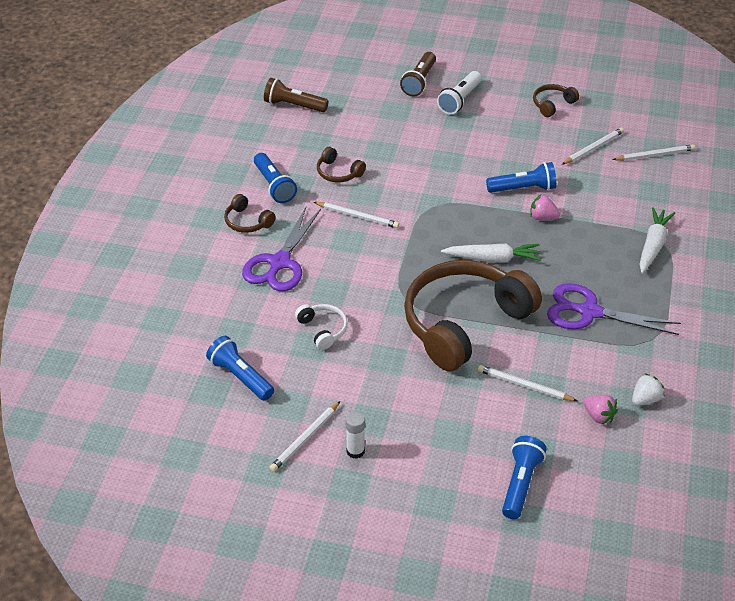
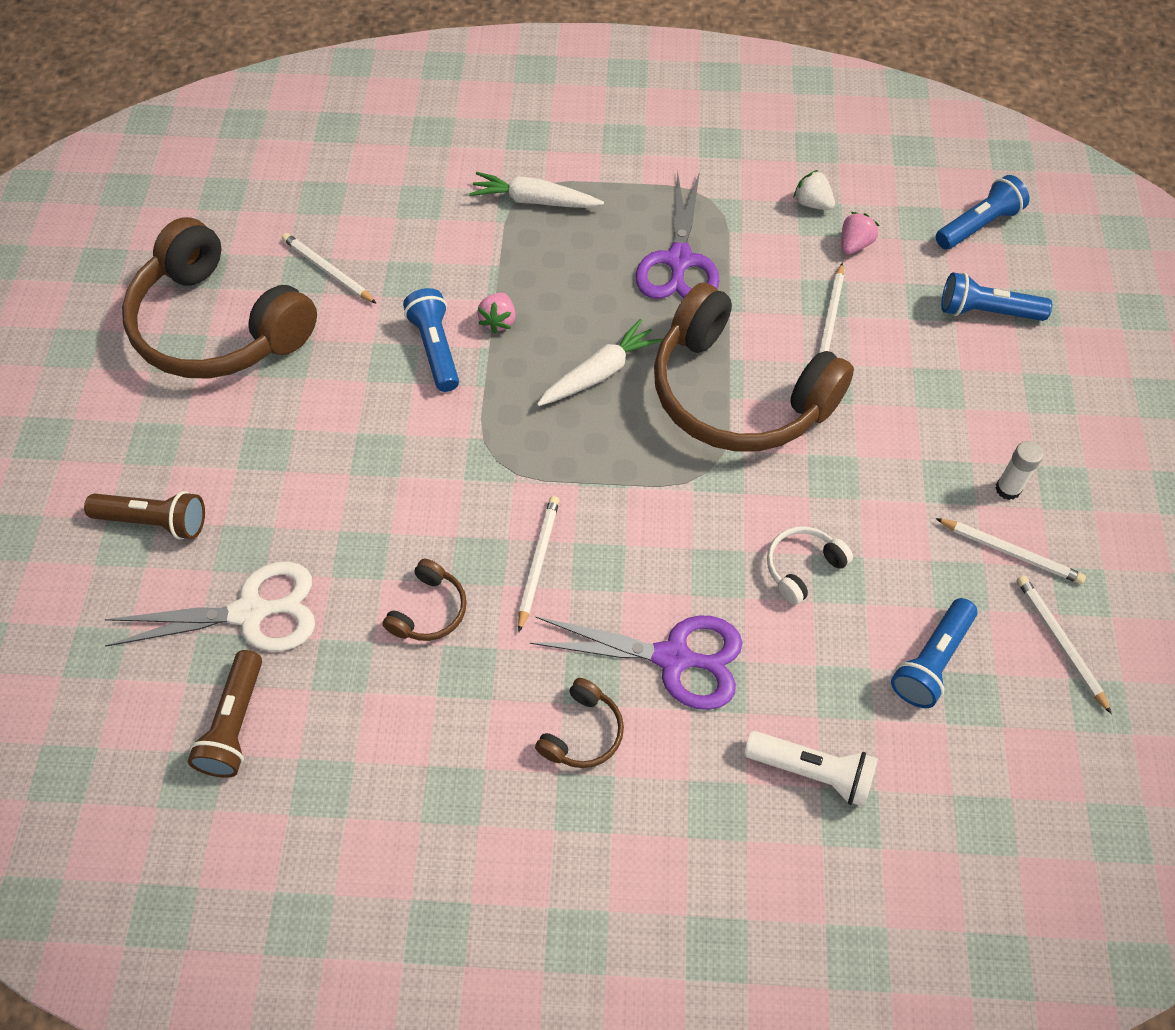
camera: 100 degrees left, 15 degrees up
(274, 186) = (479, 709): blue flashlight -> blue flashlight (978, 225)
(355, 112) = (250, 612): none -> white scissors
(459, 100) = (209, 454): white flashlight -> white flashlight (812, 772)
(492, 259) = (599, 373): white carrot -> white carrot turned 60 degrees clockwise
(552, 104) = (218, 326): brown headphones -> brown headphones, size x2.48
(654, 155) = (338, 202): white pencil -> white pencil (1060, 643)

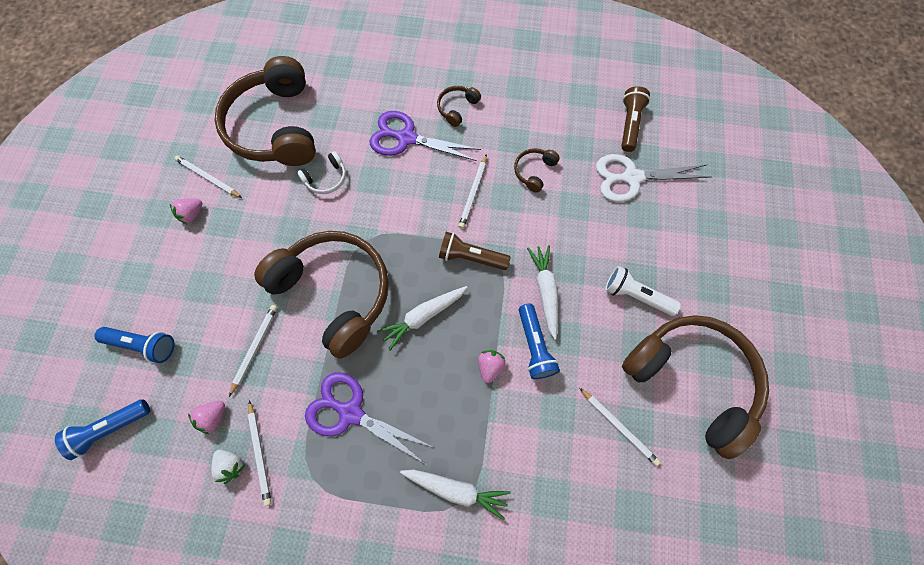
camera: 175 degrees left, 10 degrees up
(154, 522) = (699, 234): brown flashlight -> brown flashlight (471, 257)
(417, 419) = (545, 291): none -> white carrot
(679, 261) = (350, 412): purple scissors -> purple scissors turned 75 degrees counterclockwise
(812, 772) = (350, 84): white flashlight -> white flashlight (636, 295)
(931, 661) = (275, 127): blue flashlight -> brown headphones
(1007, 489) = (192, 214): white glue stick -> pink strawberry
(1060, 643) = (205, 130): white pencil -> white pencil (260, 453)

